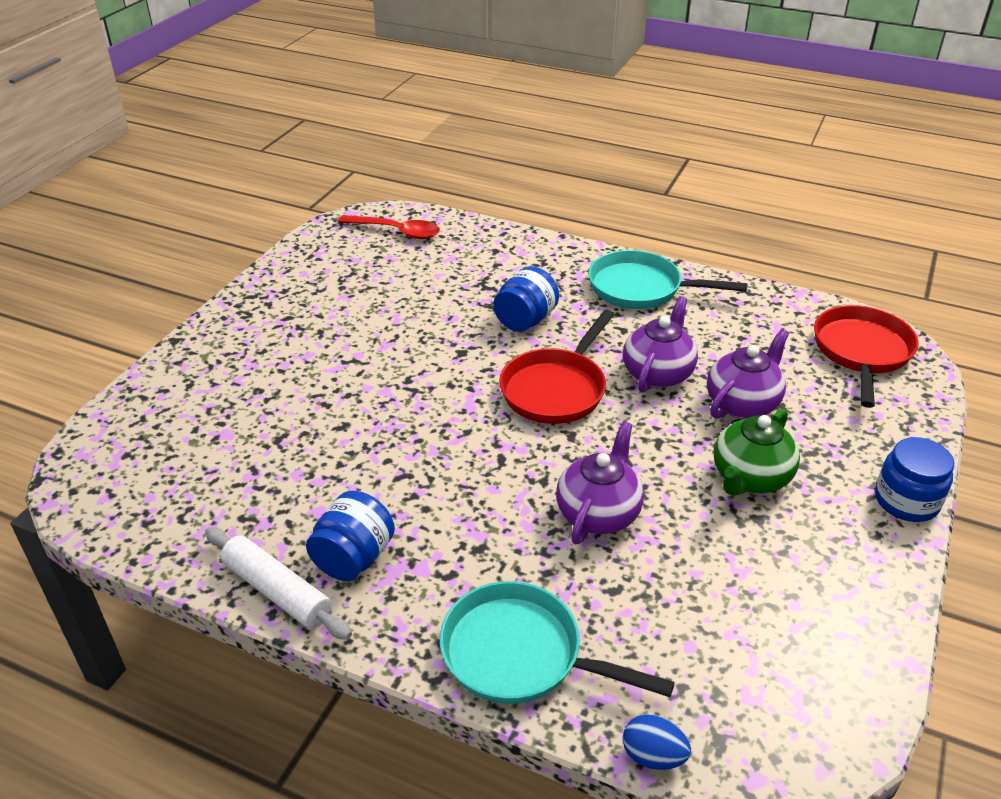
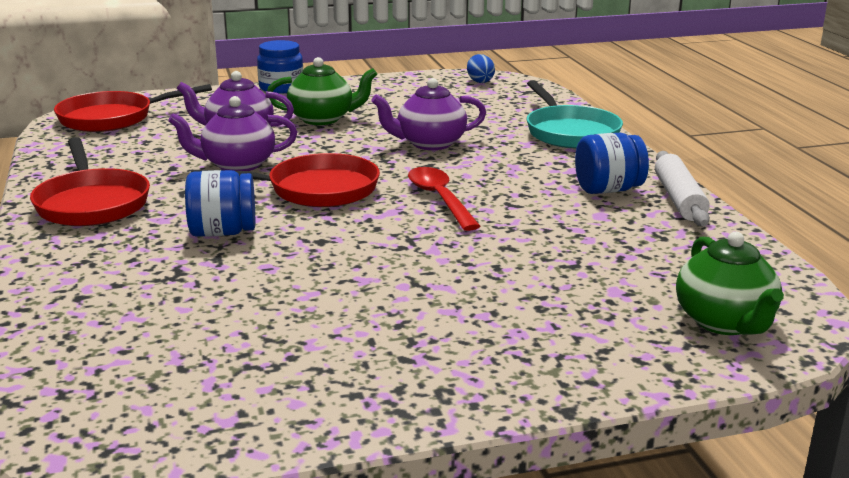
camera: 130 degrees left, 15 degrees down
(130, 452) = (725, 322): none -> green teapot
(396, 231) = (91, 387): red spoon -> red spoon (440, 199)
(641, 288) = (91, 203): turquoise pan -> red pan
(653, 756) = (561, 99): blue egg -> blue egg (480, 81)

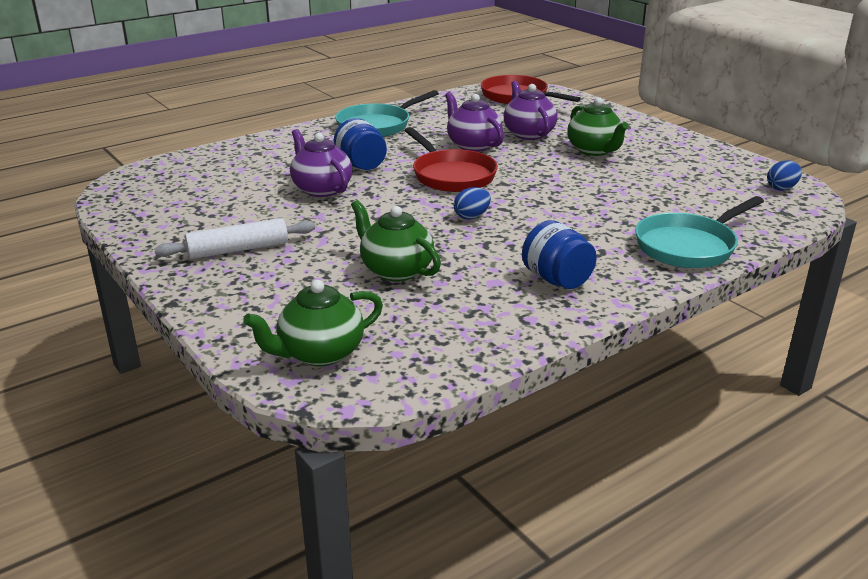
camera: 70 degrees right, 5 degrees up
(91, 203) = (377, 125): red pan -> turquoise pan
(281, 88) = (646, 125): blue jar -> none
(430, 143) = (586, 194): purple teapot -> purple teapot (321, 189)
(440, 199) = (471, 217): red spoon -> blue egg
(549, 256) = (396, 270): none -> green teapot
(679, 199) = (567, 315): white rolling pin -> white rolling pin (238, 249)

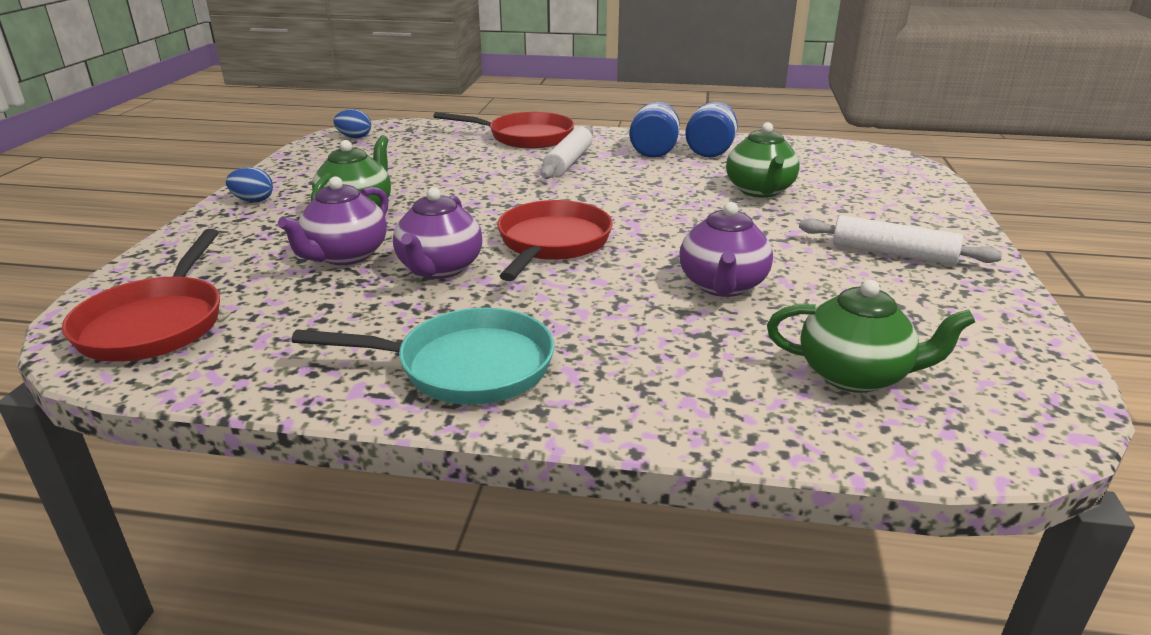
camera: 135 degrees left, 0 degrees up
(320, 353) = (880, 170): green teapot -> green teapot (855, 375)
(361, 165) = (621, 300): blue jar -> blue jar (710, 151)
(471, 217) = (622, 202): blue egg -> blue egg (253, 201)
(587, 235) = (568, 162): none -> white rolling pin
(688, 246) = (525, 137): turquoise pan -> red pan

